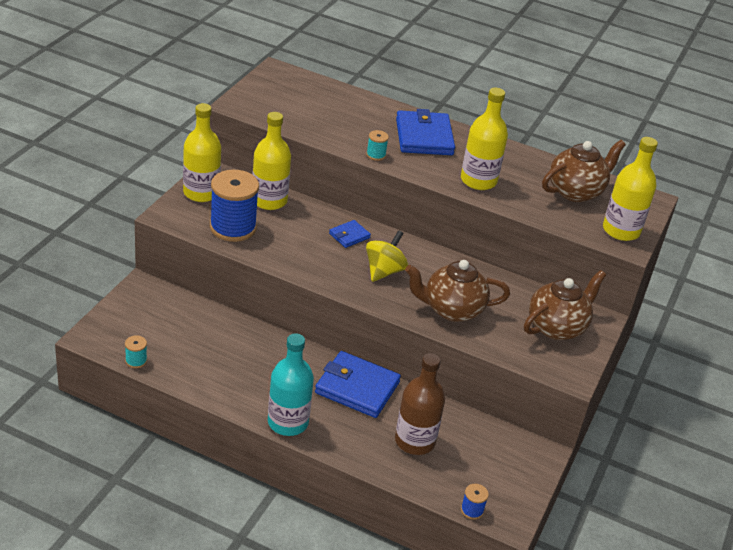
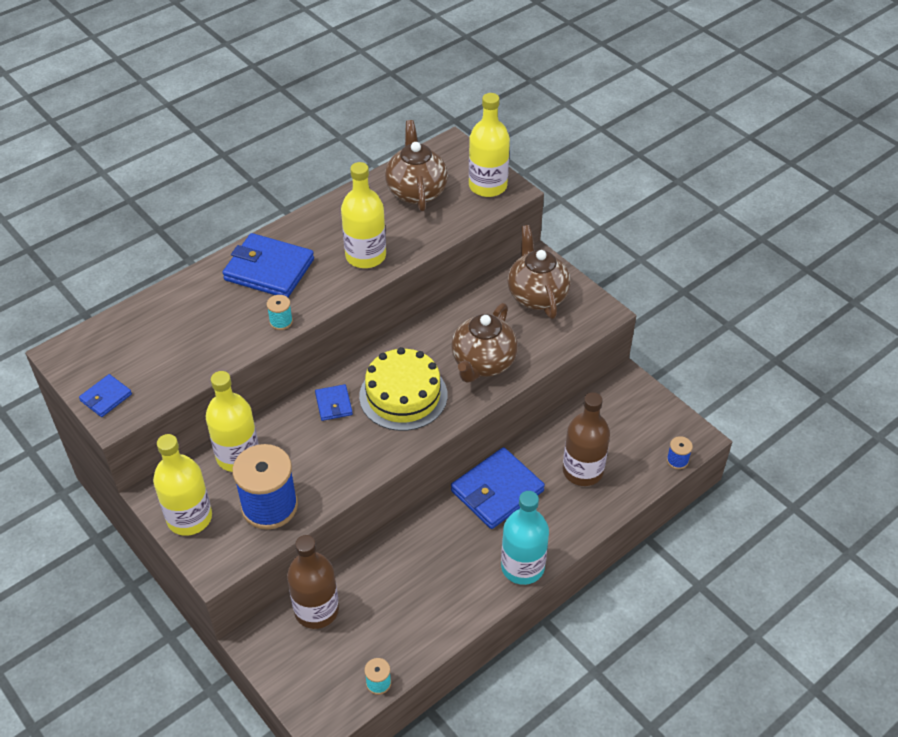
camera: 60 degrees left, 10 degrees up
(184, 310) = (316, 610): none -> brown bottle
(250, 97) = (106, 397): none -> blue wallet
(384, 271) = (403, 395): yellow spinning top -> yellow cake

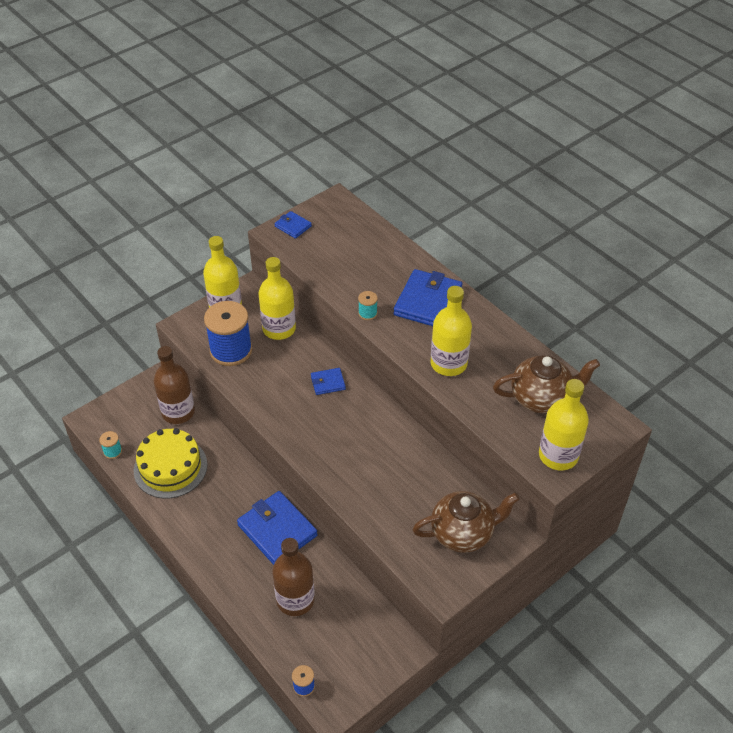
camera: 90 degrees right, 0 degrees up
(403, 395) = (336, 428): yellow cake -> yellow cake (170, 467)
(483, 363) = (373, 487): brown teapot -> none
(522, 567) = (198, 547): turquoise bottle -> none

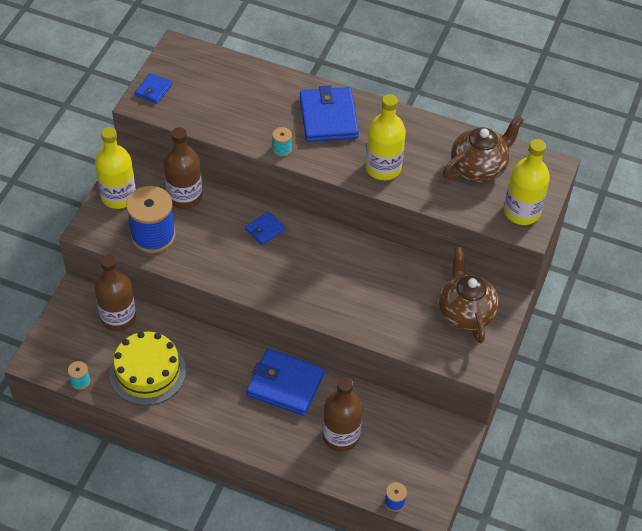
camera: 30 degrees left, 5 degrees up
(279, 329) = (185, 197): yellow bottle -> brown bottle
(293, 226) = (153, 90): blue wallet -> blue wallet turned 75 degrees counterclockwise
(463, 533) = (465, 313): brown teapot -> brown teapot turned 60 degrees counterclockwise

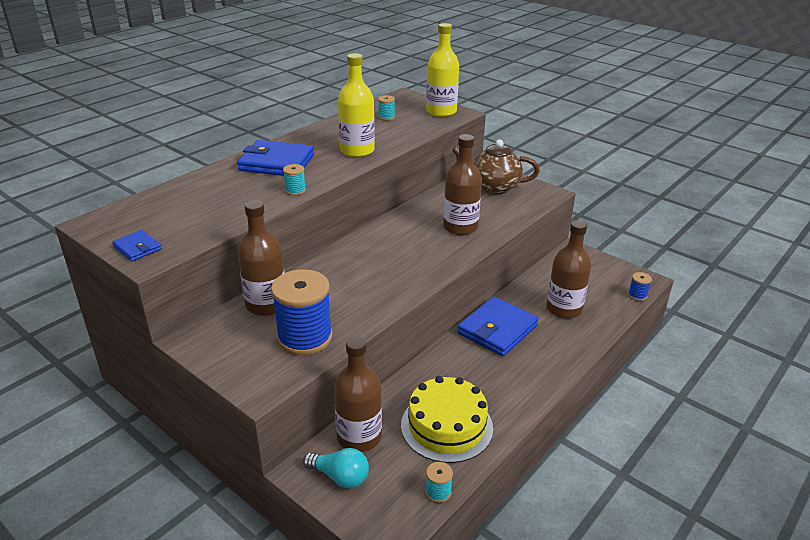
camera: 70 degrees left, 20 degrees down
(77, 318) = (340, 477): none -> turquoise light bulb
(118, 196) = (227, 354): yellow bottle -> none
(265, 230) = (346, 263): blue wallet -> none
(365, 300) = (460, 227): none -> brown bottle
(479, 168) = (386, 117): brown teapot -> turquoise spool

